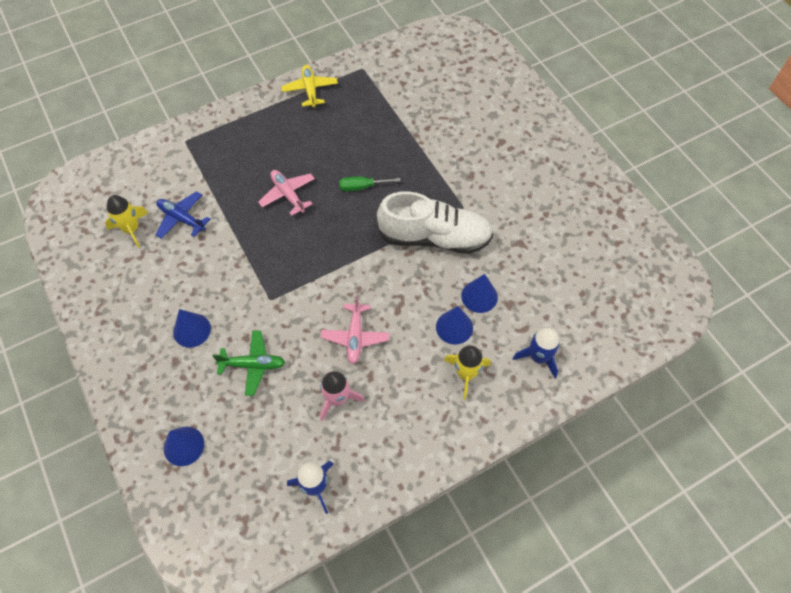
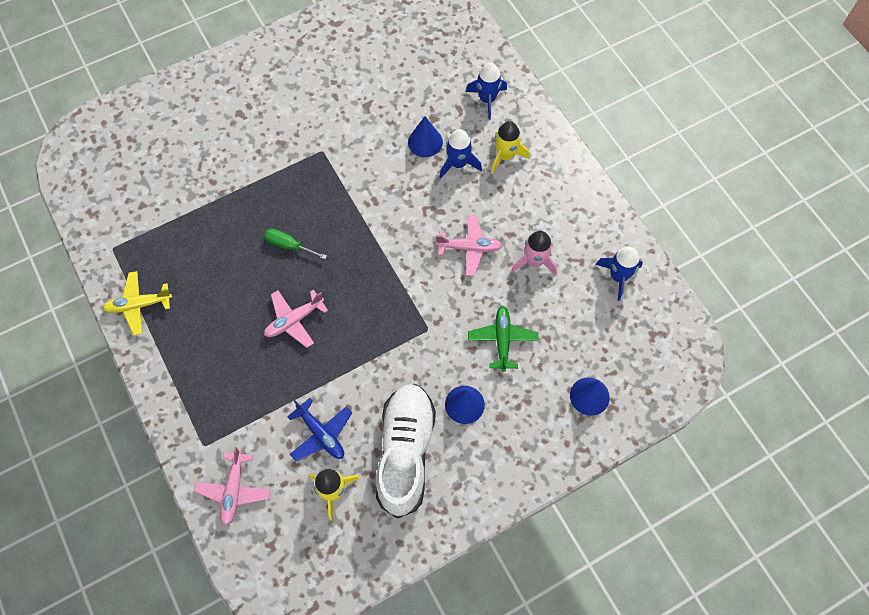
camera: 90 degrees left, 5 degrees up
(145, 163) = (234, 490): none -> pink plane
(182, 219) = (321, 434): blue plane -> blue plane turned 75 degrees counterclockwise
(362, 187) = (289, 245): green screwdriver -> green screwdriver turned 120 degrees clockwise
(434, 237) = (357, 177): white shoe -> white shoe (405, 452)
(454, 327) = (458, 163): blue cone -> blue rocket

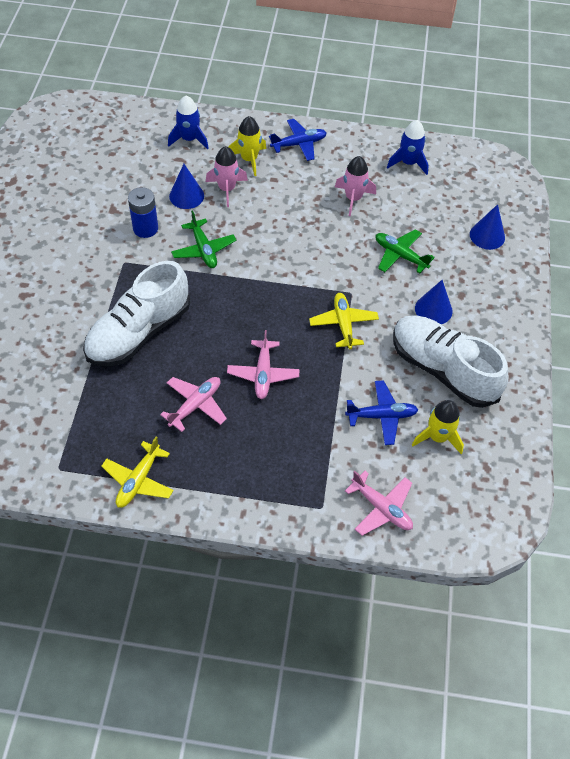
camera: 55 degrees left, 10 degrees down
(265, 209) = (139, 332): none -> white shoe
(289, 245) = (189, 336): green screwdriver -> none
(367, 140) = (145, 228): none -> blue battery
(381, 193) = (203, 249): none -> green plane
(390, 345) = (343, 324): none -> yellow plane
(458, 163) = (226, 189): blue rocket -> pink rocket
(469, 248) = (306, 227): pink plane -> pink plane (195, 405)
(558, 179) = (299, 144): none -> blue plane

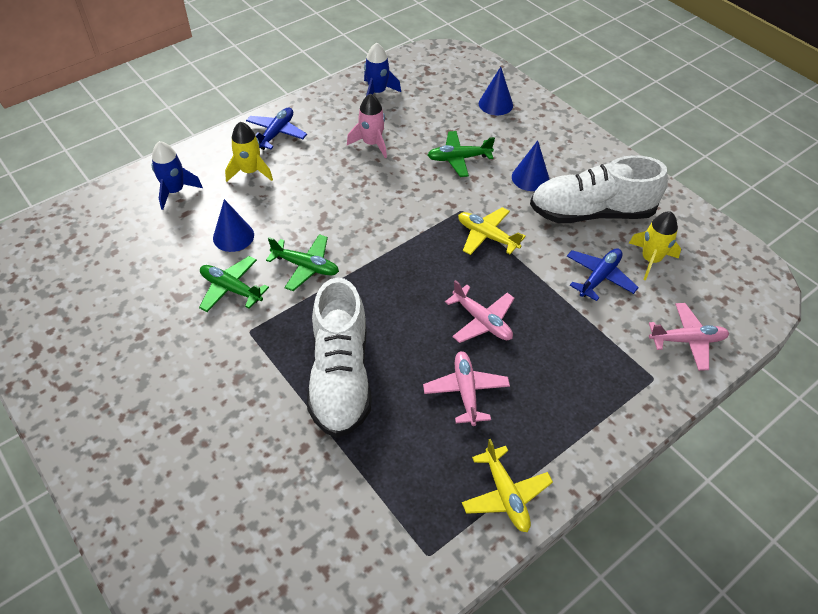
camera: 45 degrees left, 5 degrees down
(145, 228) = (231, 289): blue battery -> green plane
(226, 189) = (262, 206): pink rocket -> none

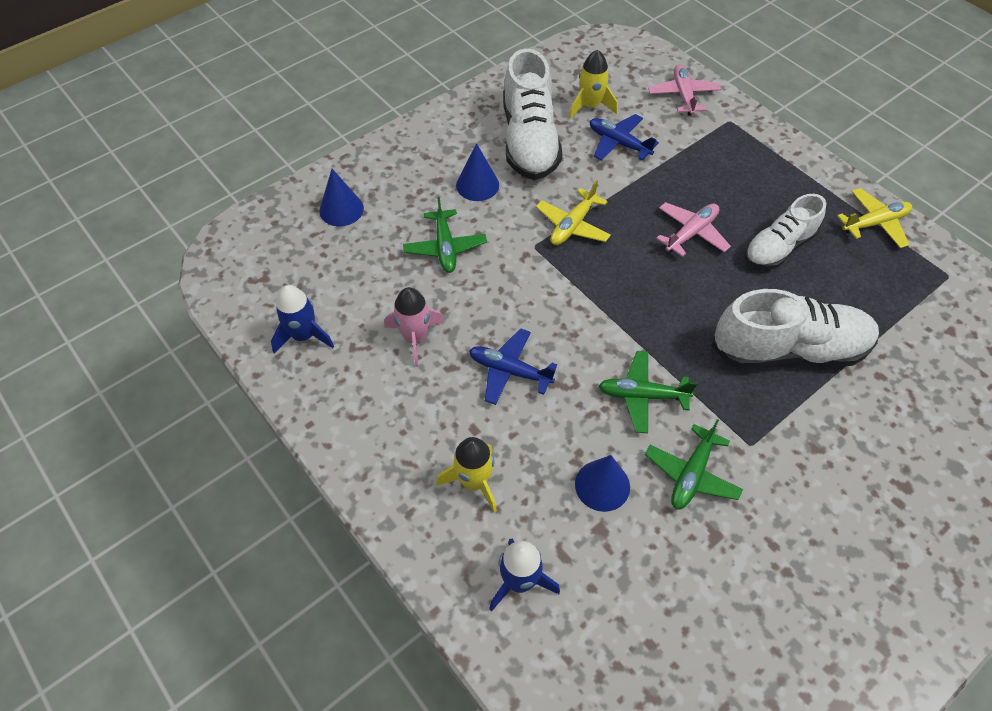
camera: 90 degrees left, 5 degrees up
(276, 133) = (390, 457): blue plane -> blue plane (510, 371)
(305, 266) = (642, 395): green plane -> green plane turned 105 degrees counterclockwise
(466, 391) = (778, 247): pink plane -> white shoe

